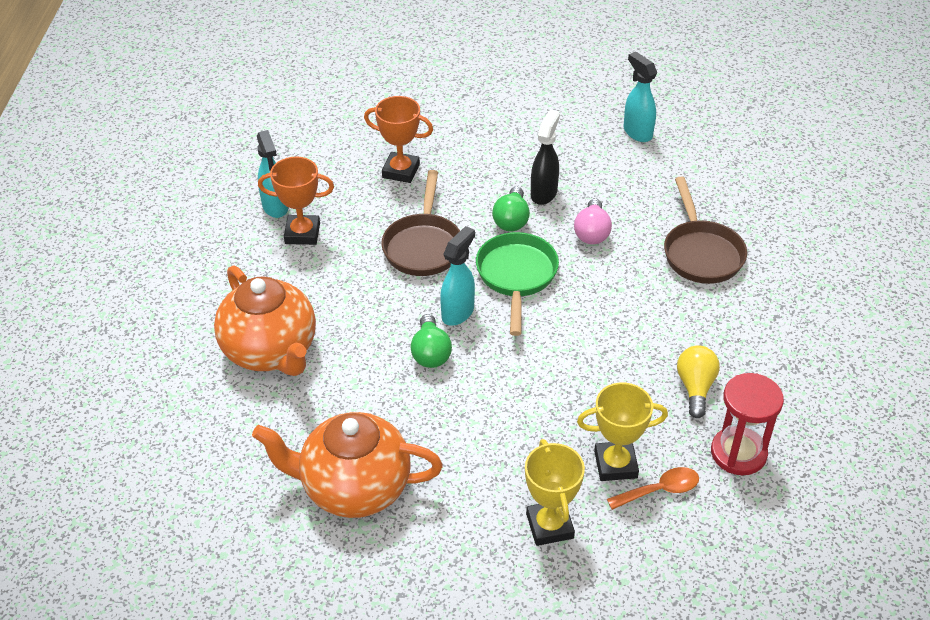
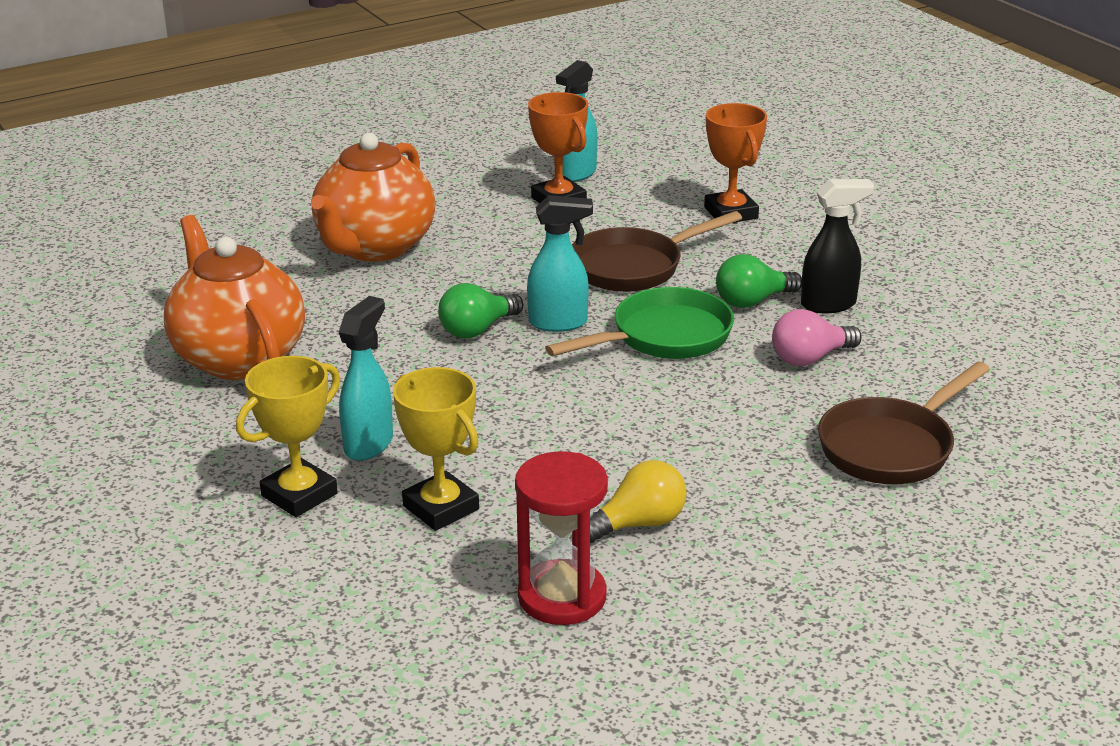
camera: 55 degrees right, 15 degrees down
(637, 132) = (1044, 325): turquoise spray bottle -> turquoise spray bottle (369, 444)
(660, 490) = (433, 555): orange spoon -> none

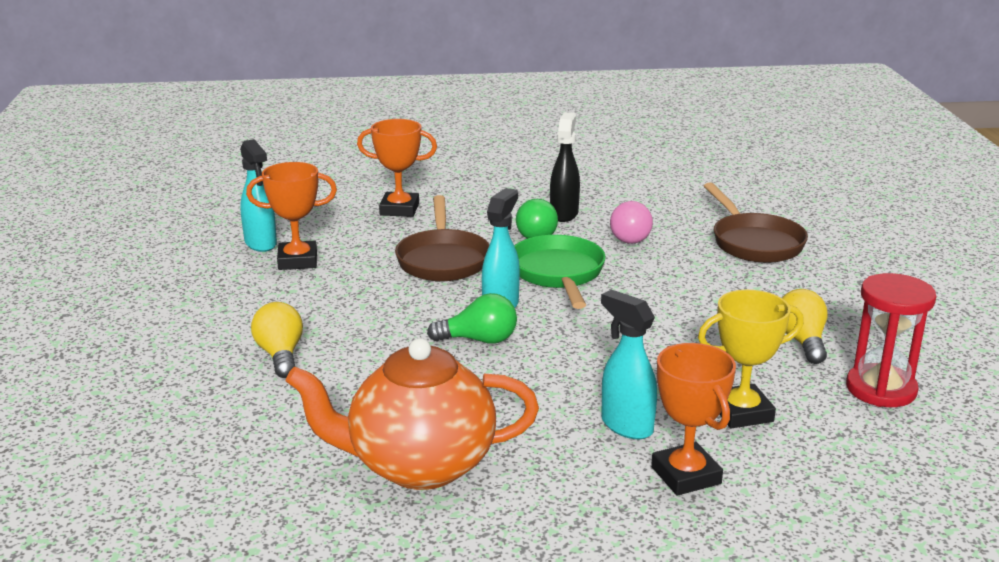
camera: 65 degrees left, 5 degrees down
(299, 495) = (686, 475): yellow trophy -> orange trophy
(374, 247) = (280, 355): orange teapot -> yellow light bulb
(477, 330) = (479, 340): green light bulb -> green light bulb turned 75 degrees counterclockwise

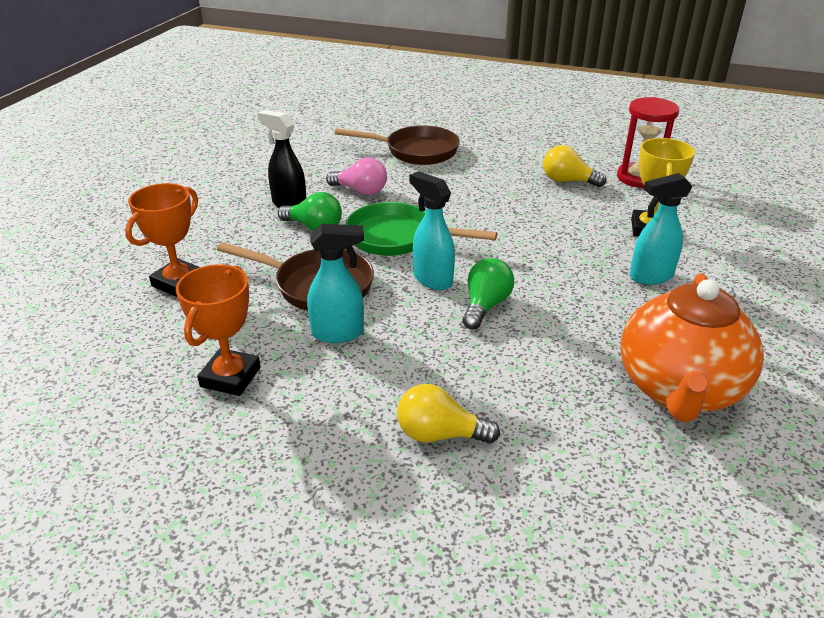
camera: 65 degrees left, 10 degrees up
(261, 244) = (157, 396): turquoise spray bottle -> turquoise spray bottle (338, 333)
(686, 475) = (721, 273): orange trophy -> none

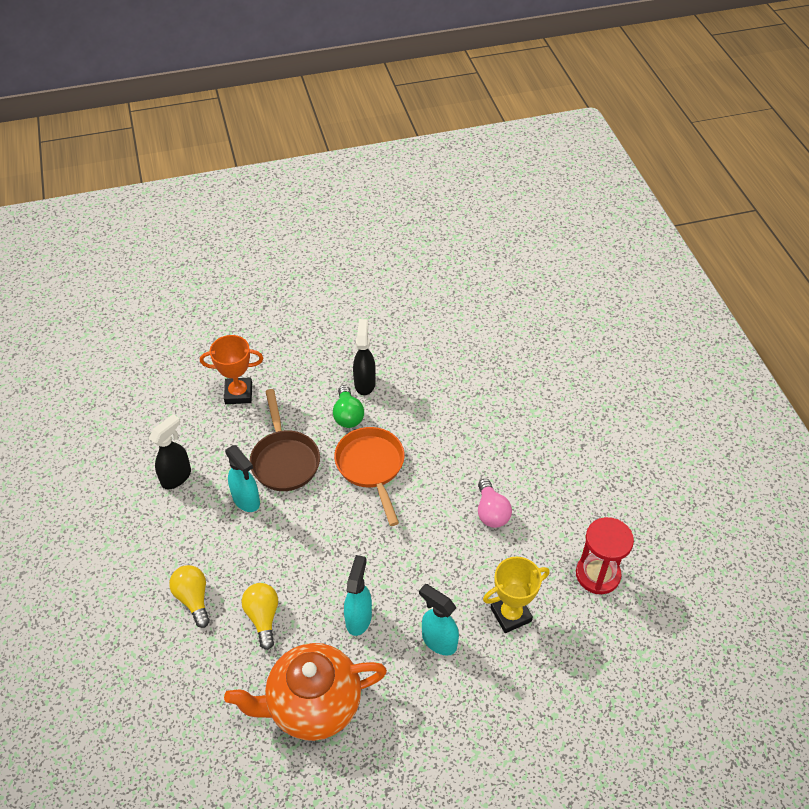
camera: 55 degrees right, 15 degrees up
(230, 377) = (177, 477): orange trophy -> black spray bottle
(360, 191) = (416, 409): pink light bulb -> pink light bulb (491, 512)
(397, 238) = (371, 467): green pan -> orange pan
(416, 151) = (507, 404): brown pan -> none
(432, 279) = (336, 514): turquoise spray bottle -> turquoise spray bottle (359, 618)
(485, 306) = (328, 559): green light bulb -> none
(567, 181) = (545, 527): yellow light bulb -> yellow light bulb (263, 617)

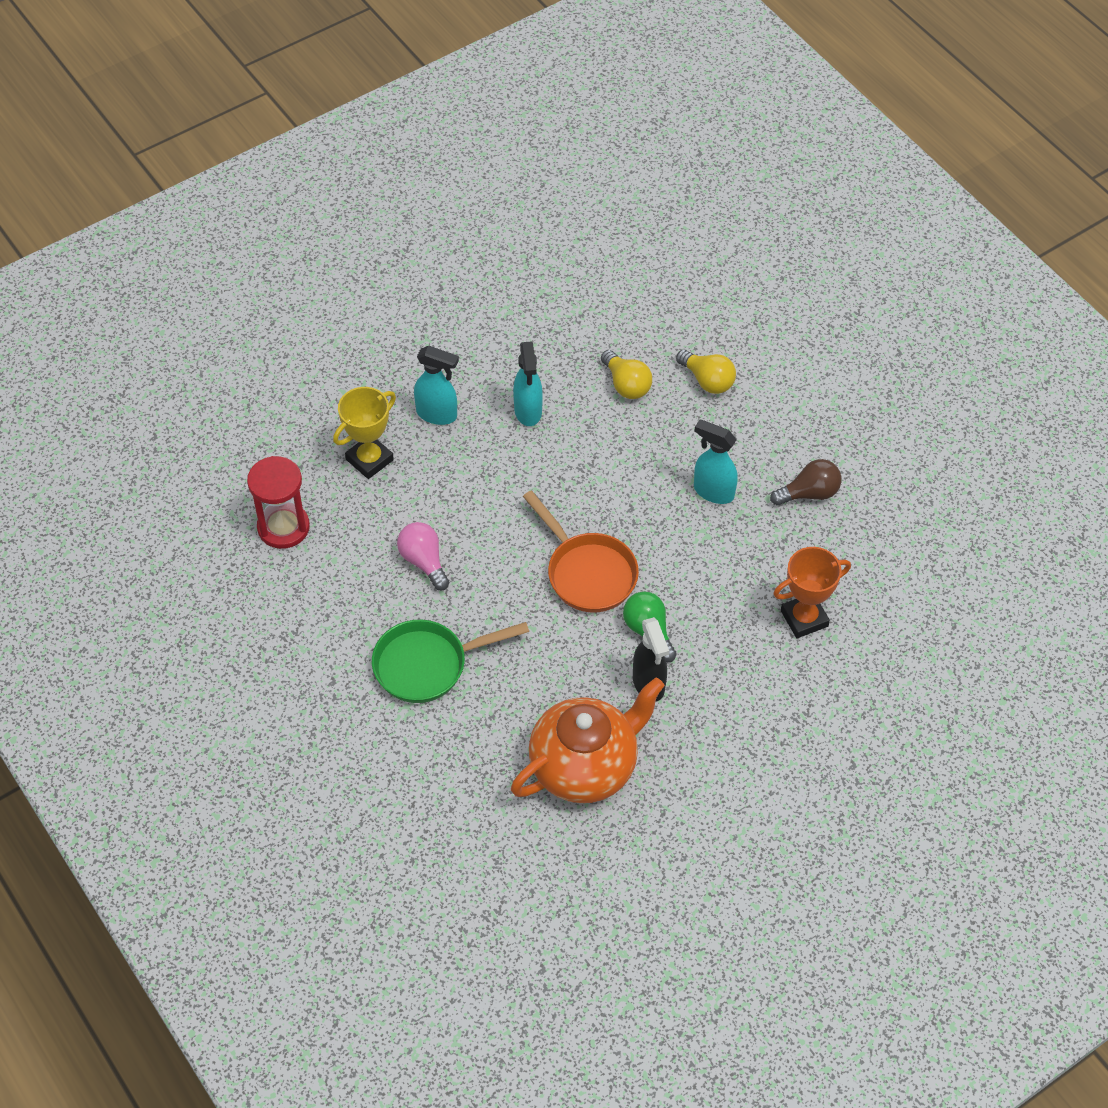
camera: 160 degrees right, 5 degrees up
(177, 477) = (809, 493): black spray bottle -> brown light bulb
(284, 460) = (696, 550): brown pan -> none
(312, 705) = (538, 328): orange teapot -> orange teapot (585, 766)
(511, 437) = (428, 665): none -> green pan

